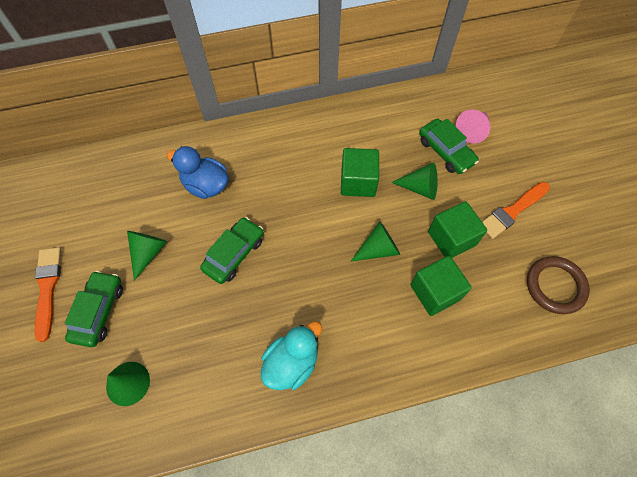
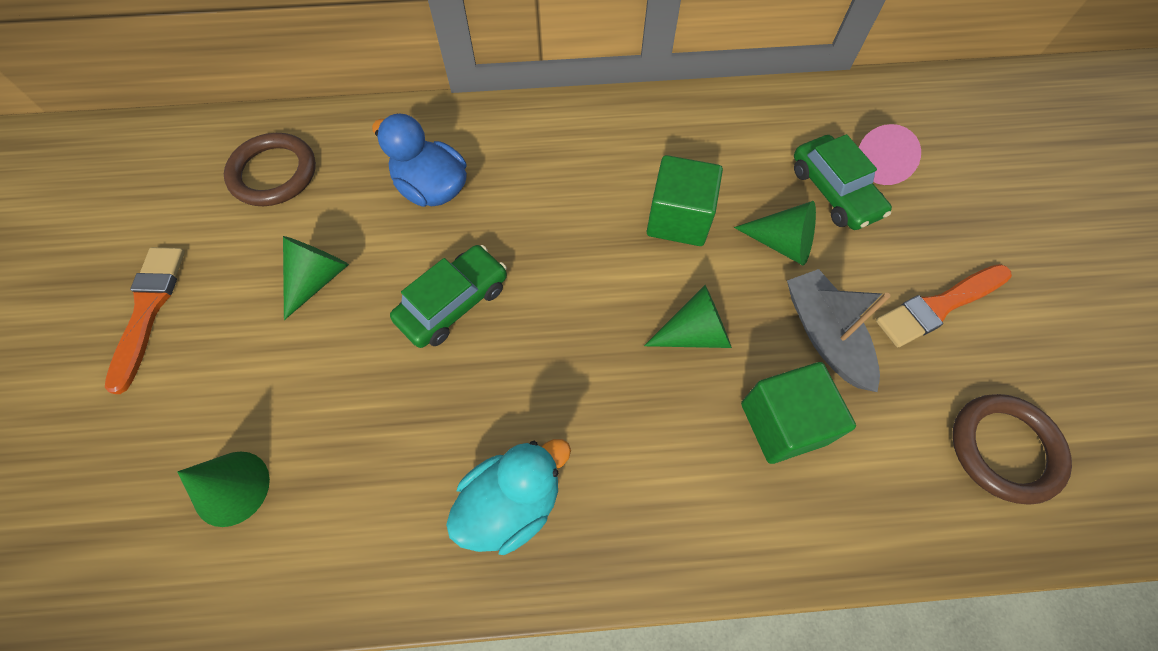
camera: 10 degrees right, 0 degrees up
(99, 311) = (216, 360): green car -> none
(104, 190) = (273, 173): none -> brown ring
(451, 238) = (825, 335): green cube -> grey boat

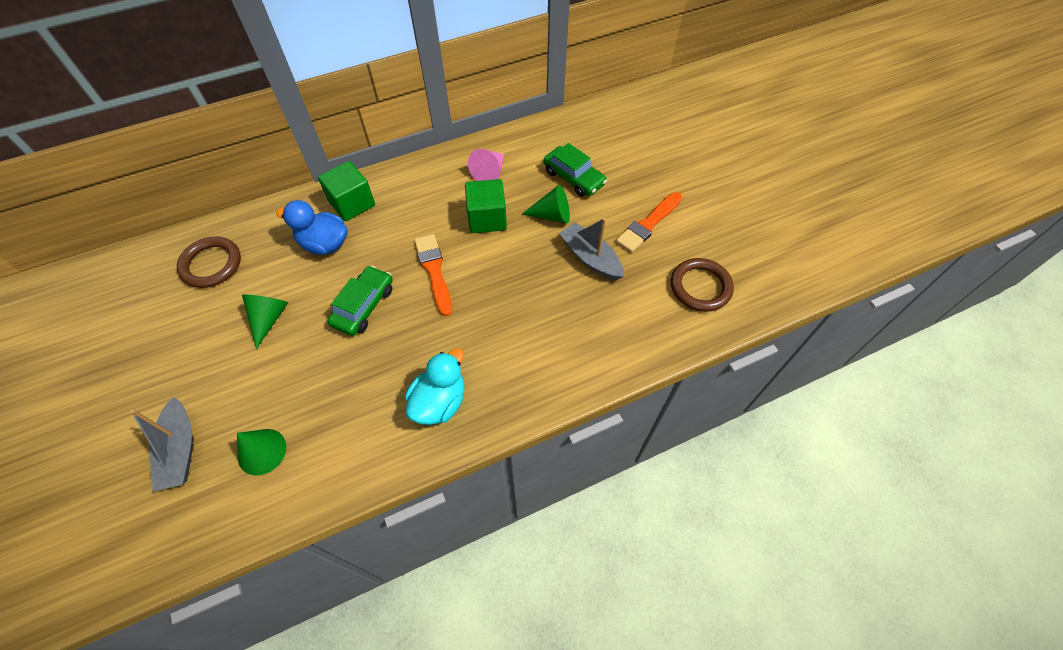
camera: 20 degrees left, 5 degrees down
(127, 442) = (180, 450): none -> grey boat
(148, 310) = (158, 371): orange brush -> orange brush (434, 271)
(695, 333) = (516, 279): green cone -> none
(783, 423) = (580, 311): green cube -> green cube (352, 203)
(884, 165) = (598, 155): pink cone -> pink cone (489, 173)

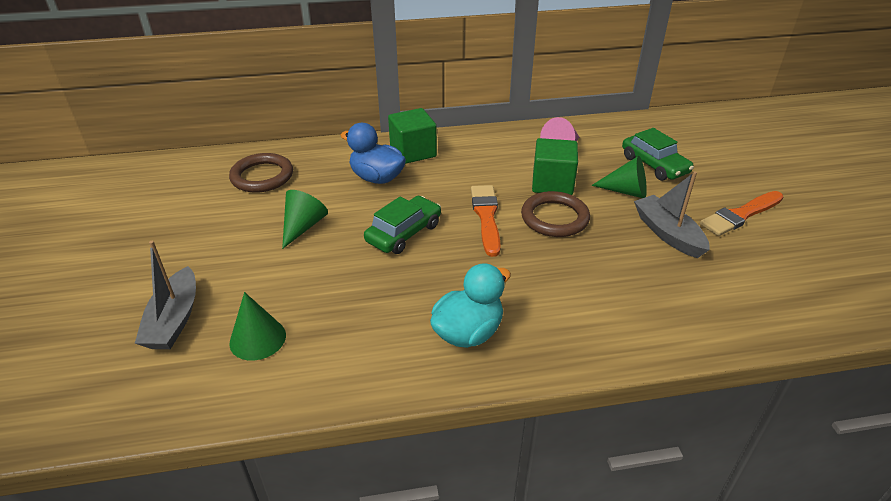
camera: 15 degrees right, 20 degrees down
(700, 287) = (806, 282): brown ring -> brown ring (554, 218)

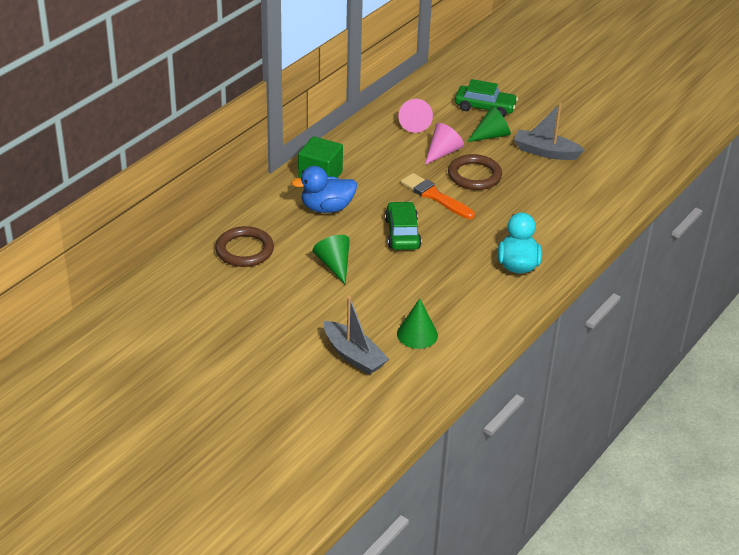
camera: 45 degrees left, 0 degrees up
(552, 183) = (442, 152): green cube -> pink cone
(740, 215) = (569, 119): orange brush -> none

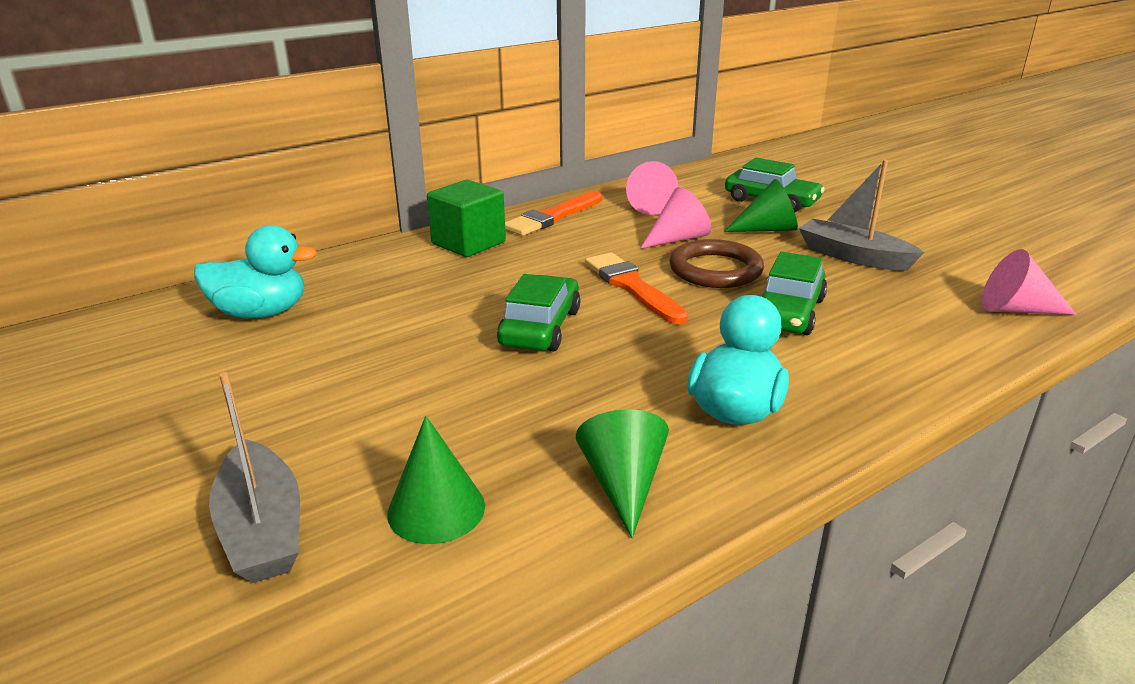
camera: 20 degrees right, 10 degrees down
(244, 250) = (261, 313): brown ring -> turquoise duck
(326, 208) = (443, 279): blue duck -> none
(334, 265) = (383, 355): green cone -> green cone (623, 484)
(356, 144) = (553, 217): none -> orange brush
(523, 201) = (788, 312): none -> green car
(633, 180) = (1016, 309): none -> pink cone

